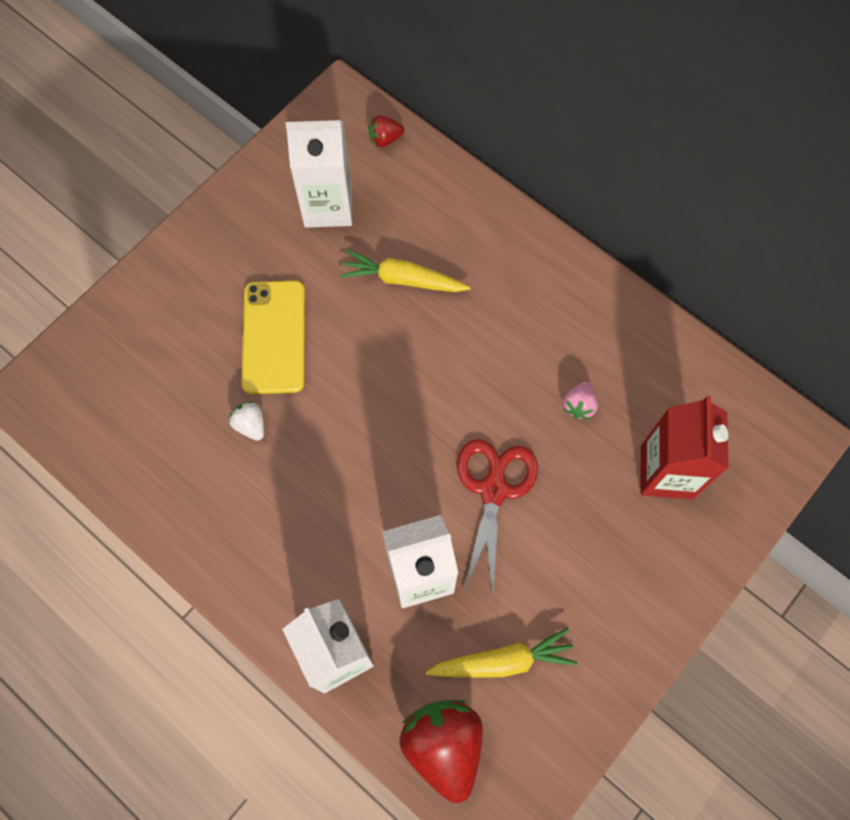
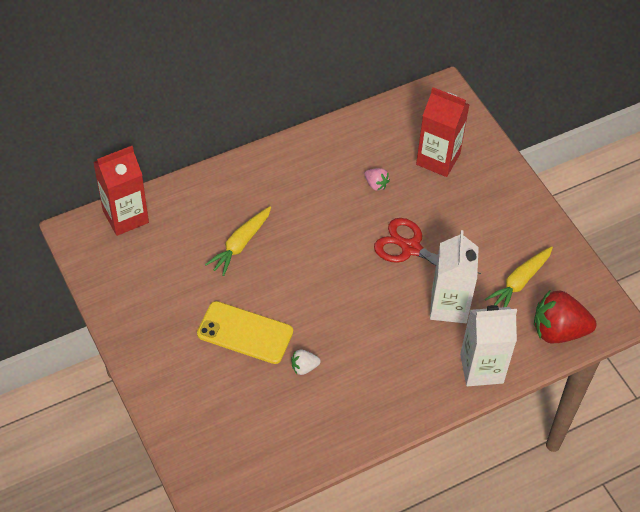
camera: 70 degrees left, 15 degrees down
(328, 206) = (160, 268): white carton -> none
(385, 139) = (125, 216): red strawberry -> red carton
(503, 661) = (519, 282): yellow carrot -> yellow carrot turned 150 degrees counterclockwise

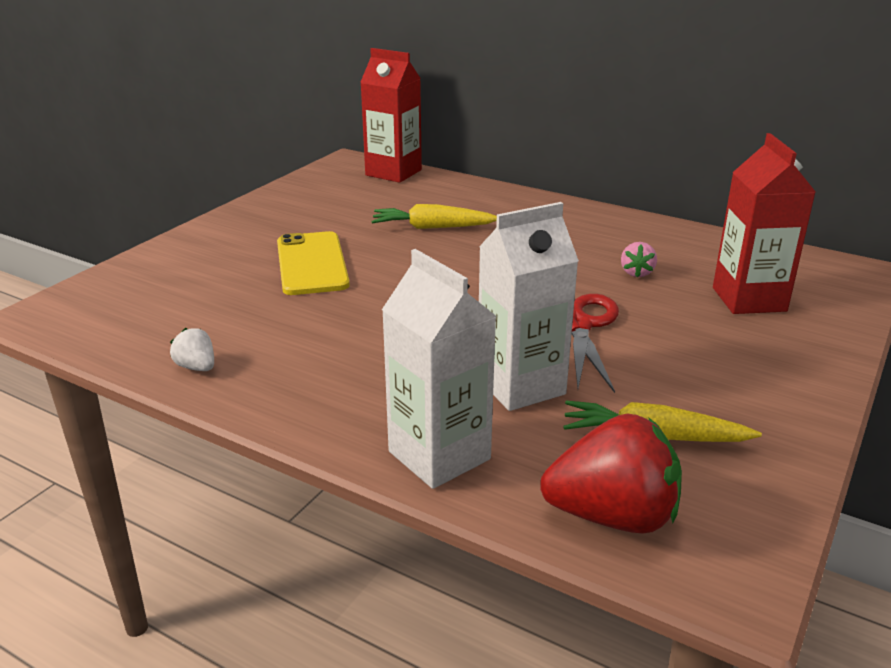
camera: 60 degrees right, 25 degrees down
(304, 367) = (296, 312): white strawberry -> white strawberry (197, 367)
(558, 331) = (612, 516): red strawberry -> red strawberry turned 120 degrees clockwise

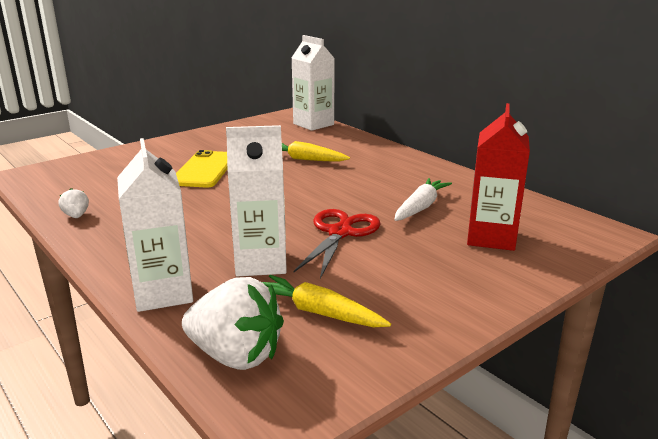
camera: 20 degrees right, 5 degrees down
(393, 172) = (313, 124): red carton -> white carton
(612, 516) = (235, 356): red strawberry -> white strawberry
(636, 273) = (420, 207): pink strawberry -> white carrot

